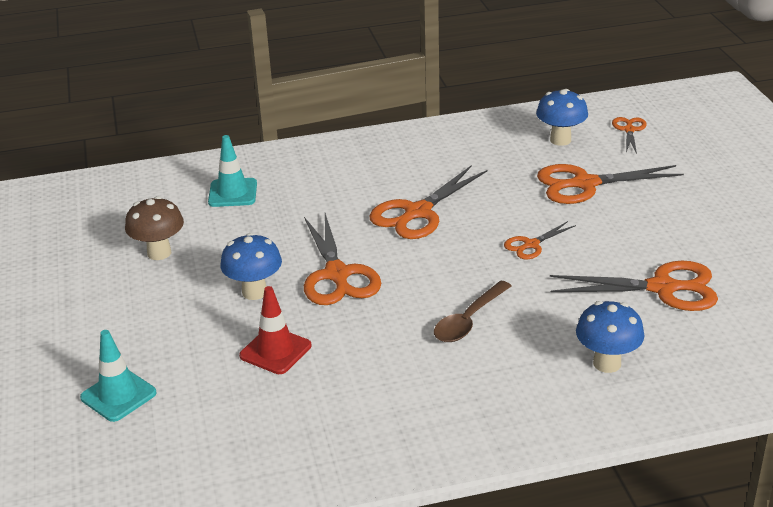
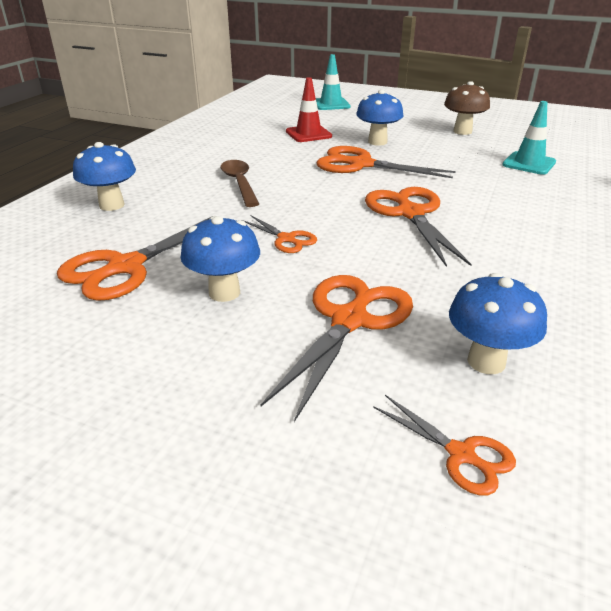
camera: 125 degrees right, 0 degrees up
(531, 245) = (286, 239): orange scissors -> orange scissors turned 135 degrees clockwise
(625, 234) = (224, 292): none -> blue mushroom

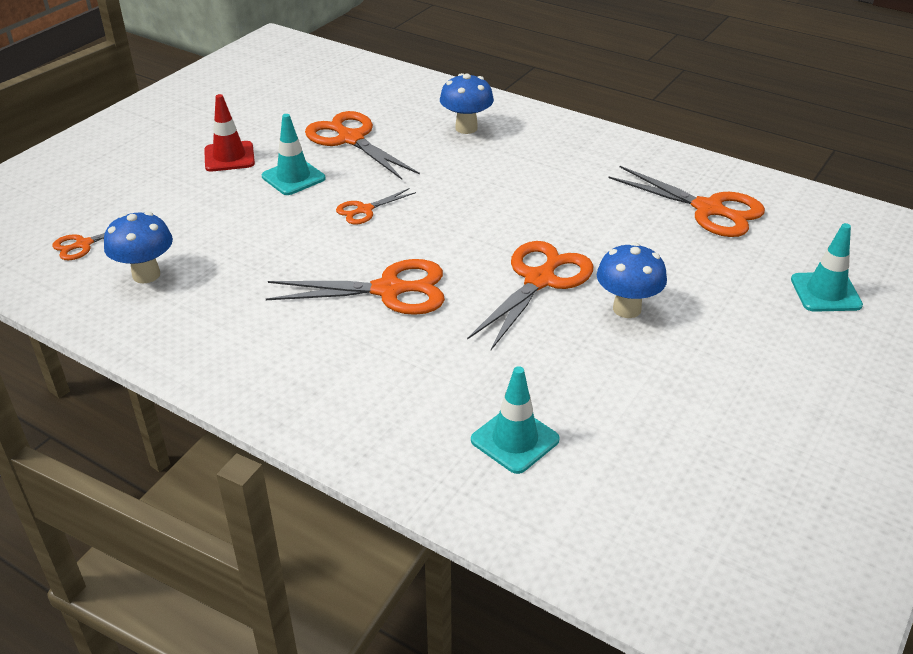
camera: 100 degrees right, 5 degrees up
(224, 292) = (293, 177): blue mushroom -> turquoise traffic cone
(239, 183) = (500, 192): brown spoon -> none
(308, 134) = (665, 253): red traffic cone -> red traffic cone (229, 157)
(349, 320) = (228, 226): orange scissors -> orange scissors (708, 209)
(462, 131) = (674, 411): brown mushroom -> none

